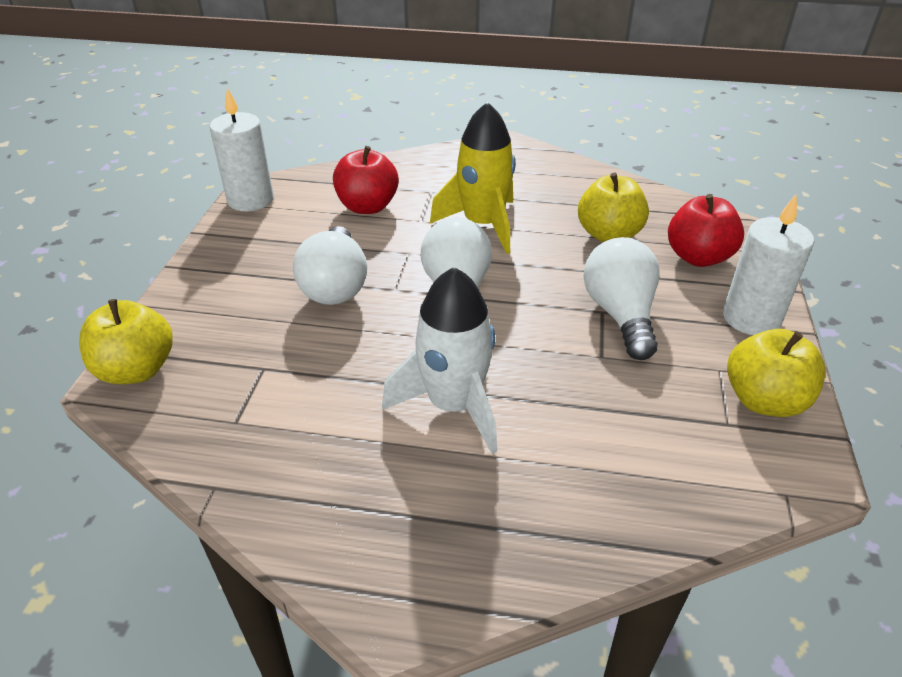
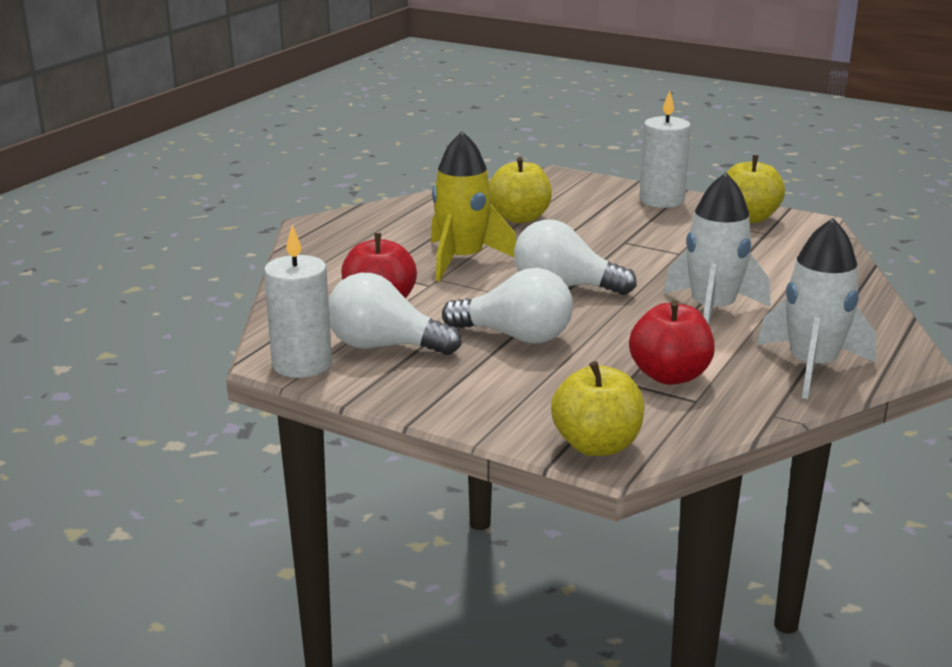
camera: 70 degrees left, 15 degrees down
(338, 511) = (812, 367): none -> white rocket
(620, 314) = (633, 237): white light bulb -> white light bulb (384, 346)
(698, 257) = (576, 197): red apple -> red apple (669, 376)

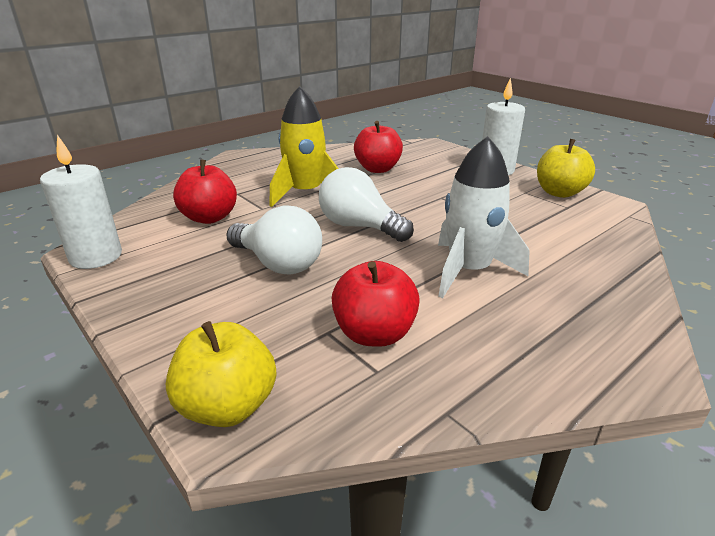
camera: 20 degrees right, 5 degrees up
(384, 346) = (171, 253): white light bulb -> none
(520, 218) = (377, 169): yellow apple -> red apple
(812, 367) = (530, 356): white rocket -> none

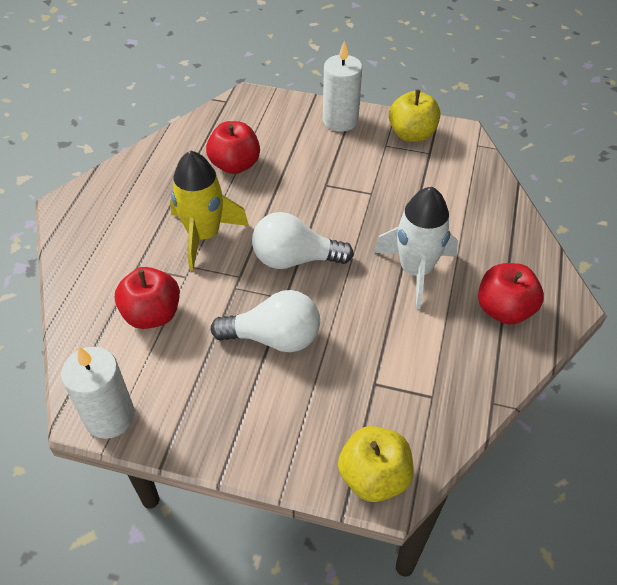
camera: 35 degrees left, 20 degrees up
(374, 334) = (405, 367): red apple -> red apple (504, 310)

